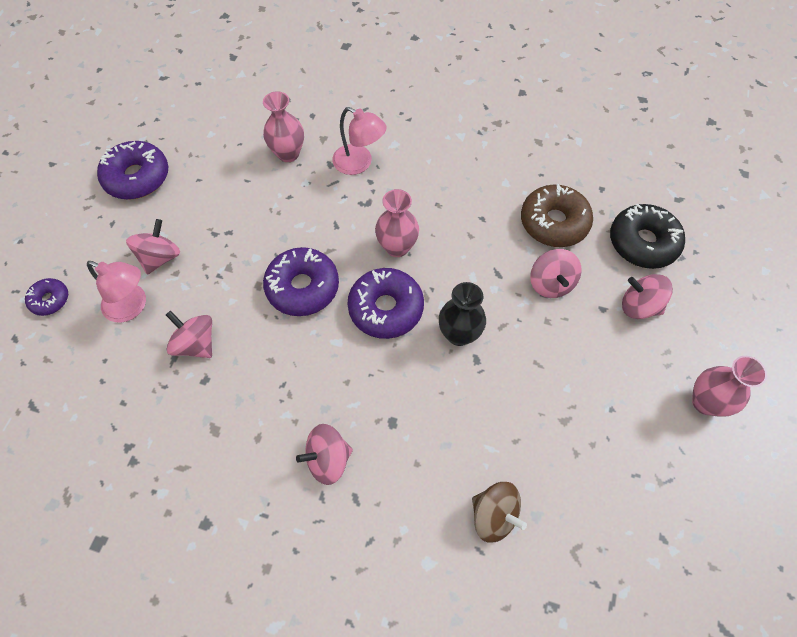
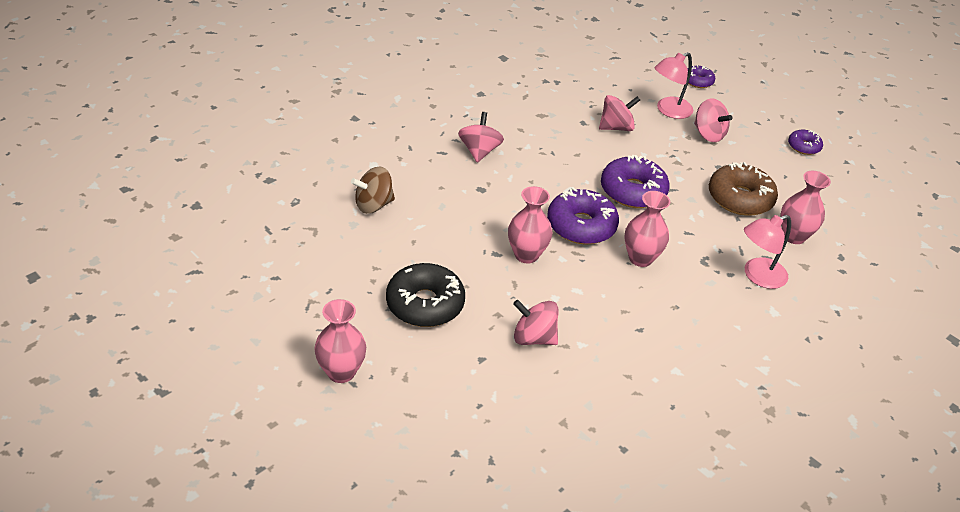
camera: 115 degrees right, 20 degrees down
(137, 177) = (803, 146): purple donut -> purple donut, size x0.54
(459, 334) = (526, 255): black vase -> pink vase
(554, 222) = (602, 380): brown donut -> brown donut (740, 198)
(639, 306) = (464, 387): pink spinning top -> none
(642, 243) = (531, 438): black donut -> black donut (425, 304)

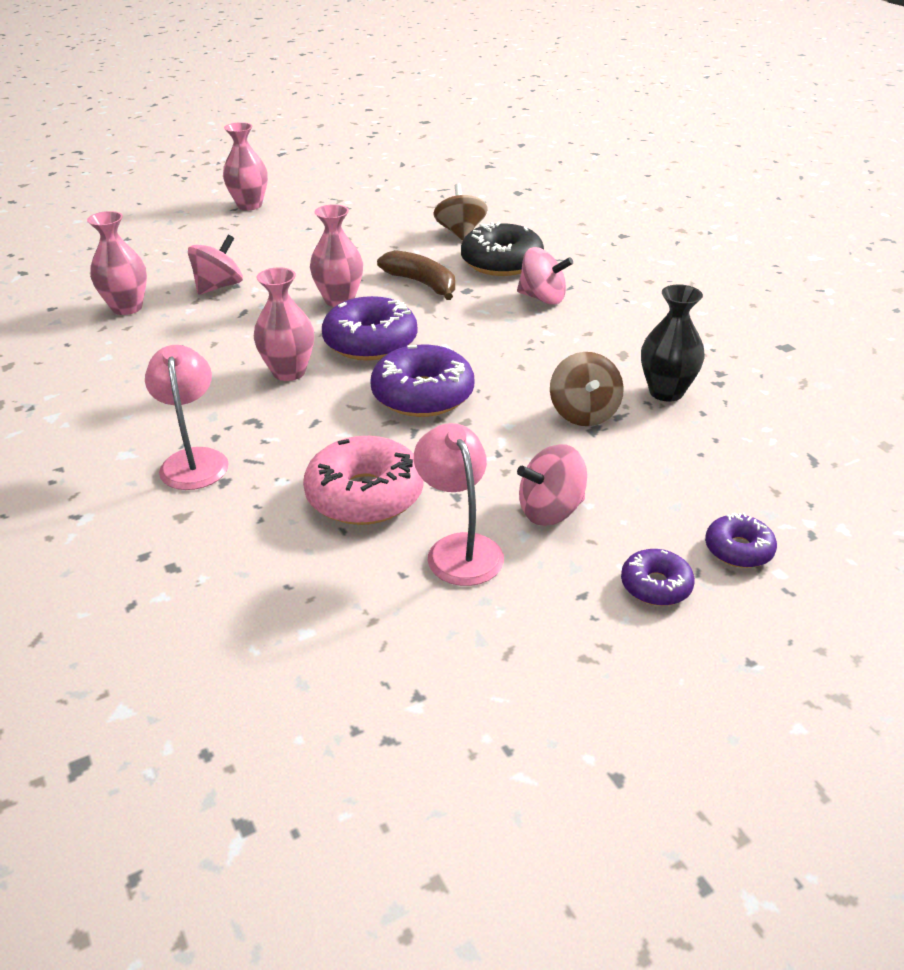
camera: 110 degrees right, 5 degrees down
(425, 304) = (302, 243): black donut -> black donut (501, 262)
(479, 213) = (422, 284): none -> brown banana
(577, 99) = (666, 392): none -> black vase
(616, 127) = (584, 413): pink spinning top -> brown spinning top
(668, 111) = (630, 482): pink lamp -> pink lamp (459, 548)
(740, 198) = (365, 495): brown donut -> pink donut
(793, 236) = (249, 526): pink vase -> pink vase (127, 308)
(803, 146) = (486, 639): purple donut -> purple donut (656, 586)

